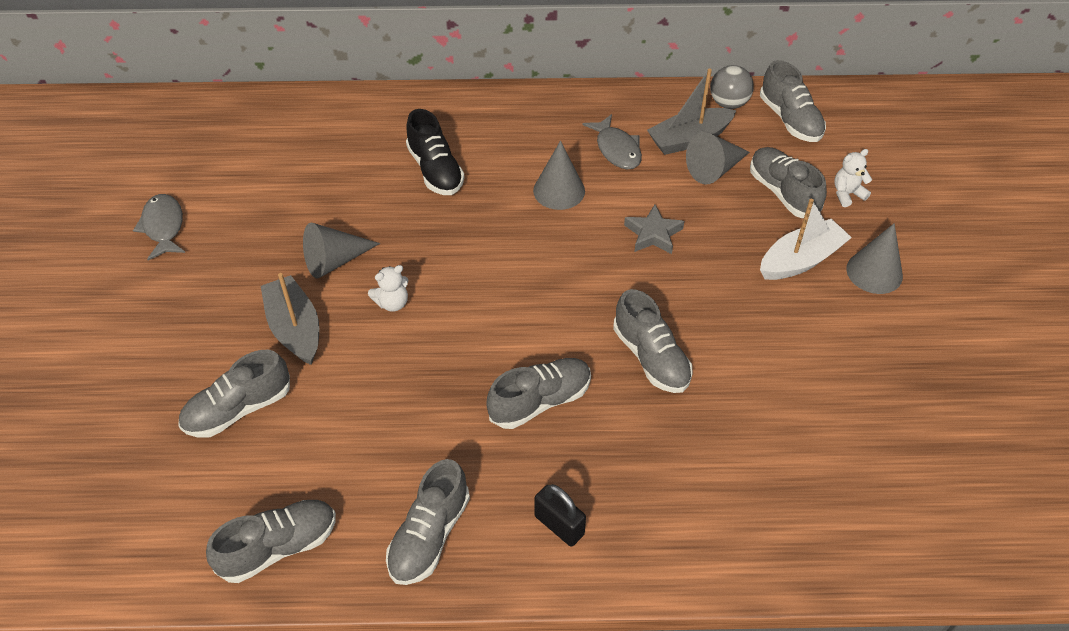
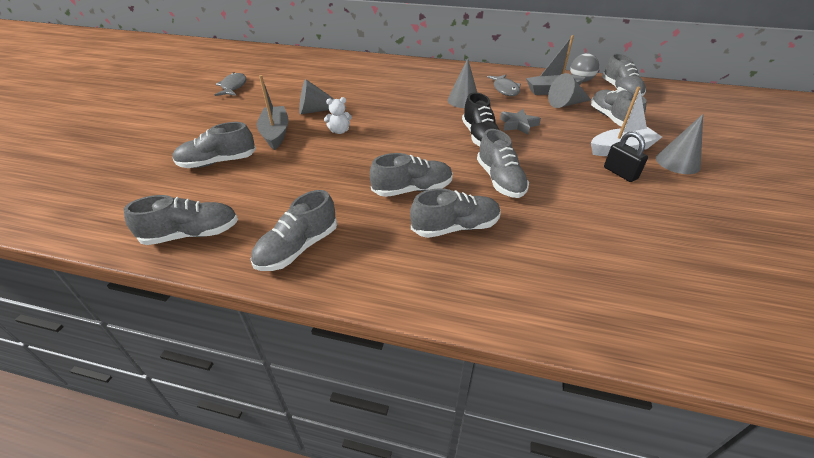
camera: 15 degrees right, 10 degrees down
(435, 170) = (393, 85): black shoe -> black shoe (480, 137)
(559, 525) = (397, 261): black padlock -> black padlock (620, 173)
(614, 455) = (455, 227): none -> grey shoe
(847, 194) = (658, 124): white teddy bear -> none

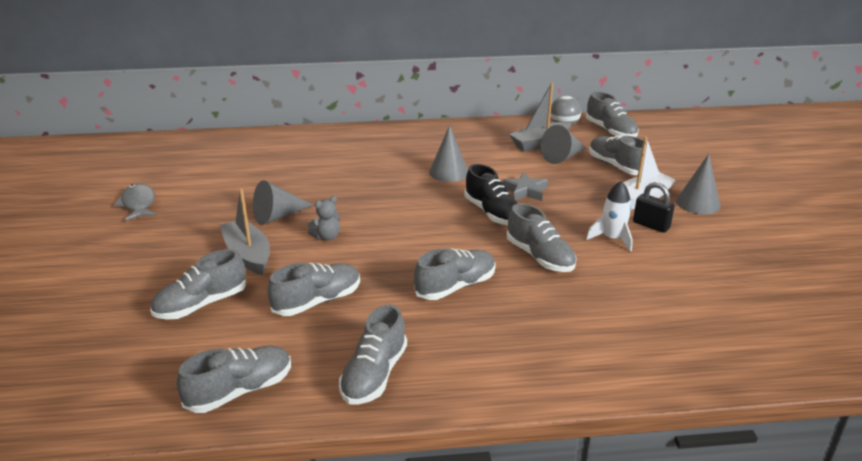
camera: 20 degrees left, 10 degrees down
(339, 131) = (327, 237): white teddy bear -> grey teddy bear
(455, 227) = (523, 315): grey shoe -> grey shoe (317, 301)
(505, 89) = (488, 150): grey fish -> none
(576, 178) = (612, 239): none -> white rocket

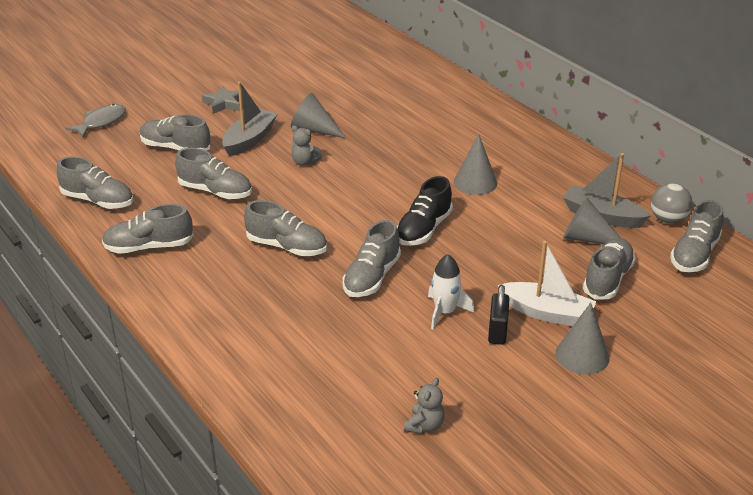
camera: 60 degrees right, 5 degrees up
(138, 204) = (275, 69): grey fish -> grey fish (101, 122)
(525, 191) = (486, 236): grey star -> grey star (224, 103)
(752, 292) = (424, 425): none -> grey teddy bear

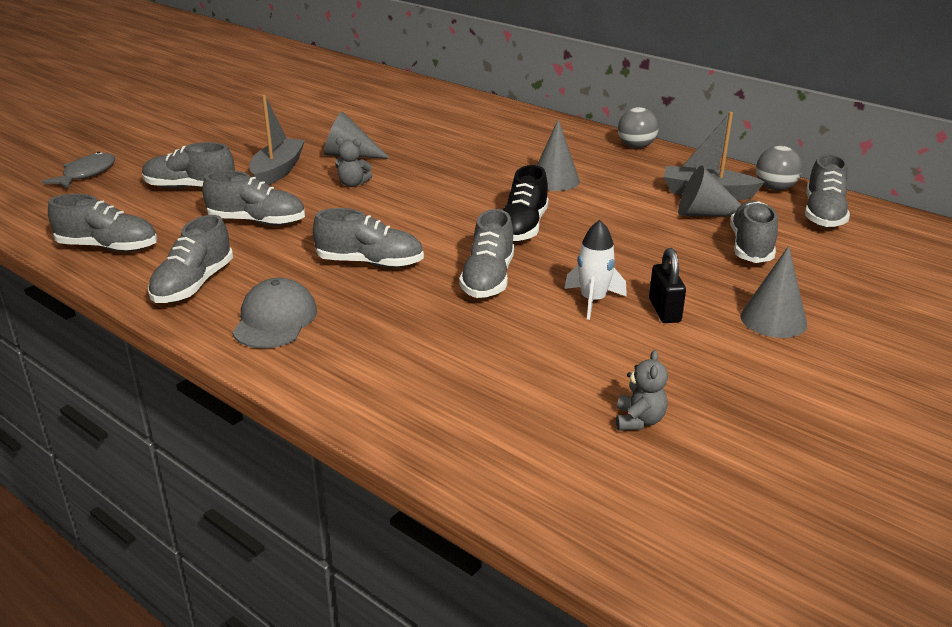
camera: 15 degrees left, 5 degrees down
(148, 247) = (193, 285): grey shoe -> grey shoe turned 45 degrees counterclockwise
(197, 289) = (275, 320): none -> grey cap
(224, 103) = (233, 143): grey star -> none
(547, 313) = (707, 285): white boat -> none
(567, 153) = (636, 146): none -> grey ball

